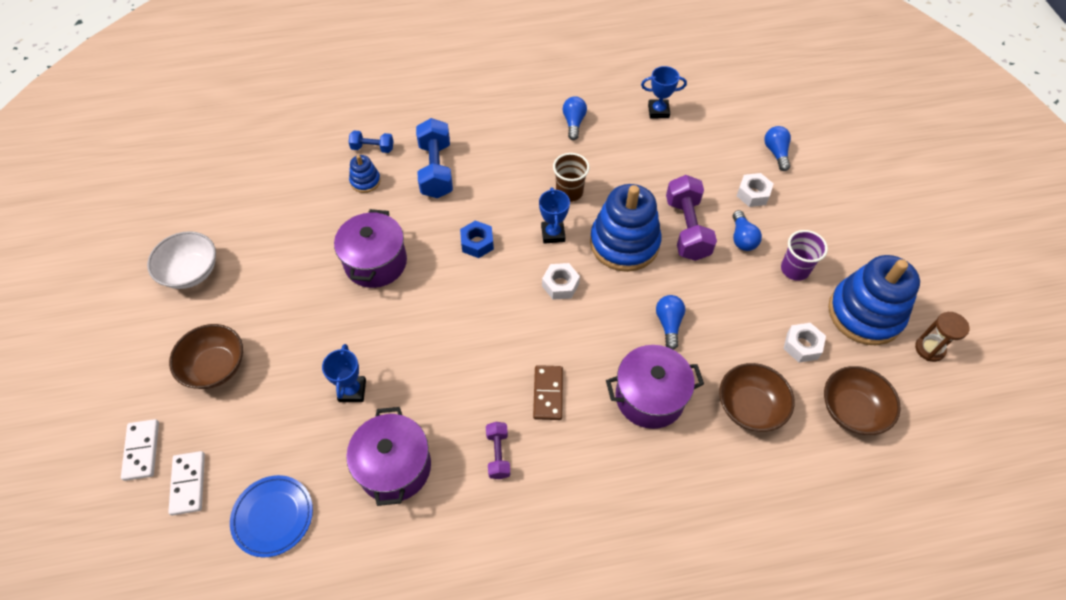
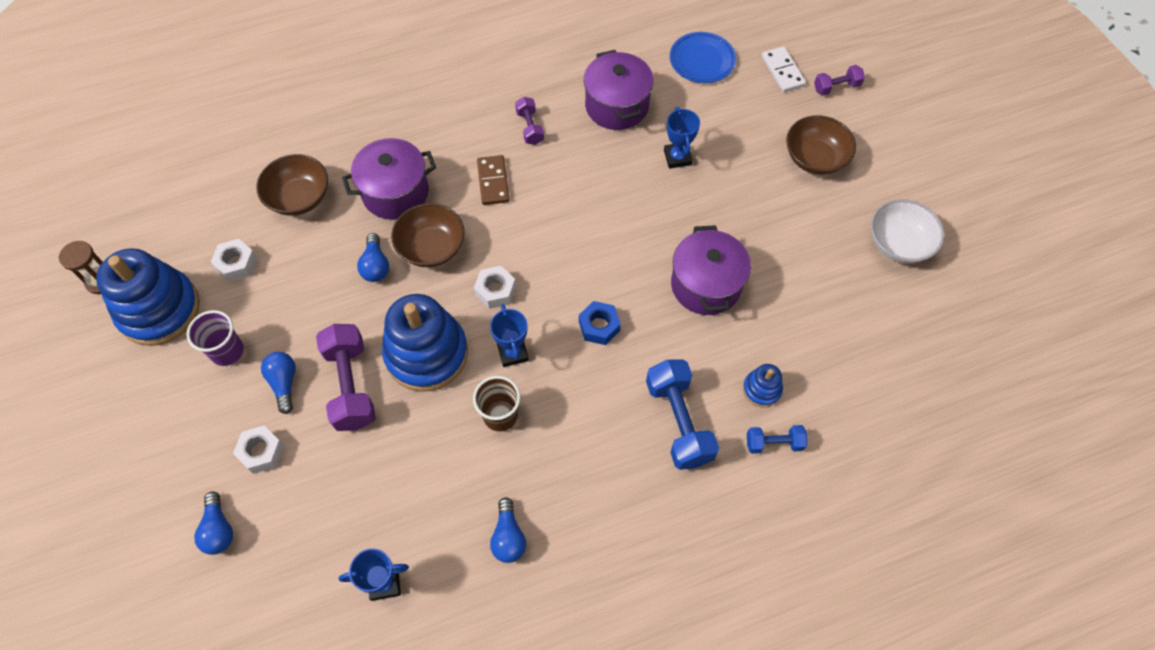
camera: 170 degrees right, 5 degrees up
(142, 450) = (836, 87): white domino -> purple dumbbell
(852, 410) = (200, 209): brown bowl -> brown bowl (431, 247)

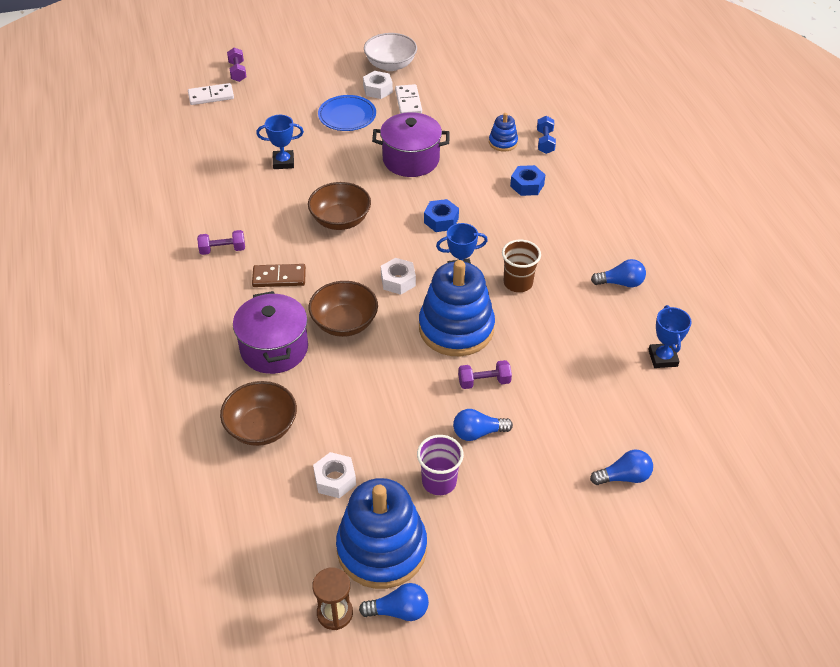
camera: 85 degrees left, 15 degrees down
(261, 452) = (548, 447): white nut -> white nut (377, 89)
(351, 385) = (484, 382): purple dumbbell -> purple dumbbell, size x0.54
(375, 265) = (357, 364): blue light bulb -> blue light bulb (399, 610)
(616, 106) = (216, 192): purple pot -> none
(678, 422) = (527, 185): blue dumbbell -> blue nut
(702, 60) = (182, 138): blue plate -> blue plate (347, 116)
(815, 158) = (304, 91): brown bowl -> brown bowl (340, 220)
(822, 271) = (408, 102): none -> white domino

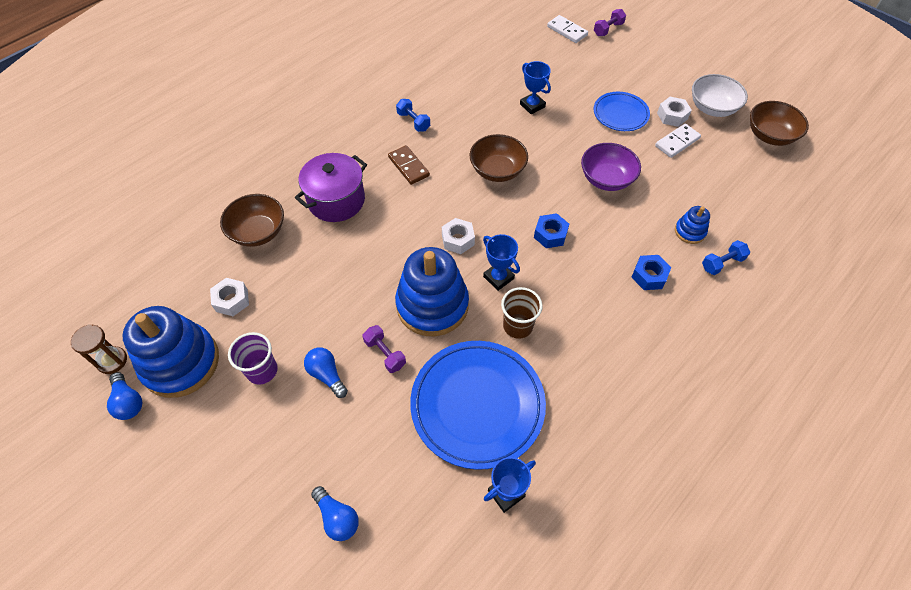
camera: 60 degrees right, 10 degrees up
(222, 250) = (413, 121): purple dumbbell -> blue dumbbell
(344, 323) = (389, 228): brown bowl -> brown bowl (770, 136)
(411, 160) = (606, 179): purple pot -> purple bowl
(575, 341) = (477, 405): none -> blue plate
(620, 283) = (580, 411): blue light bulb -> none

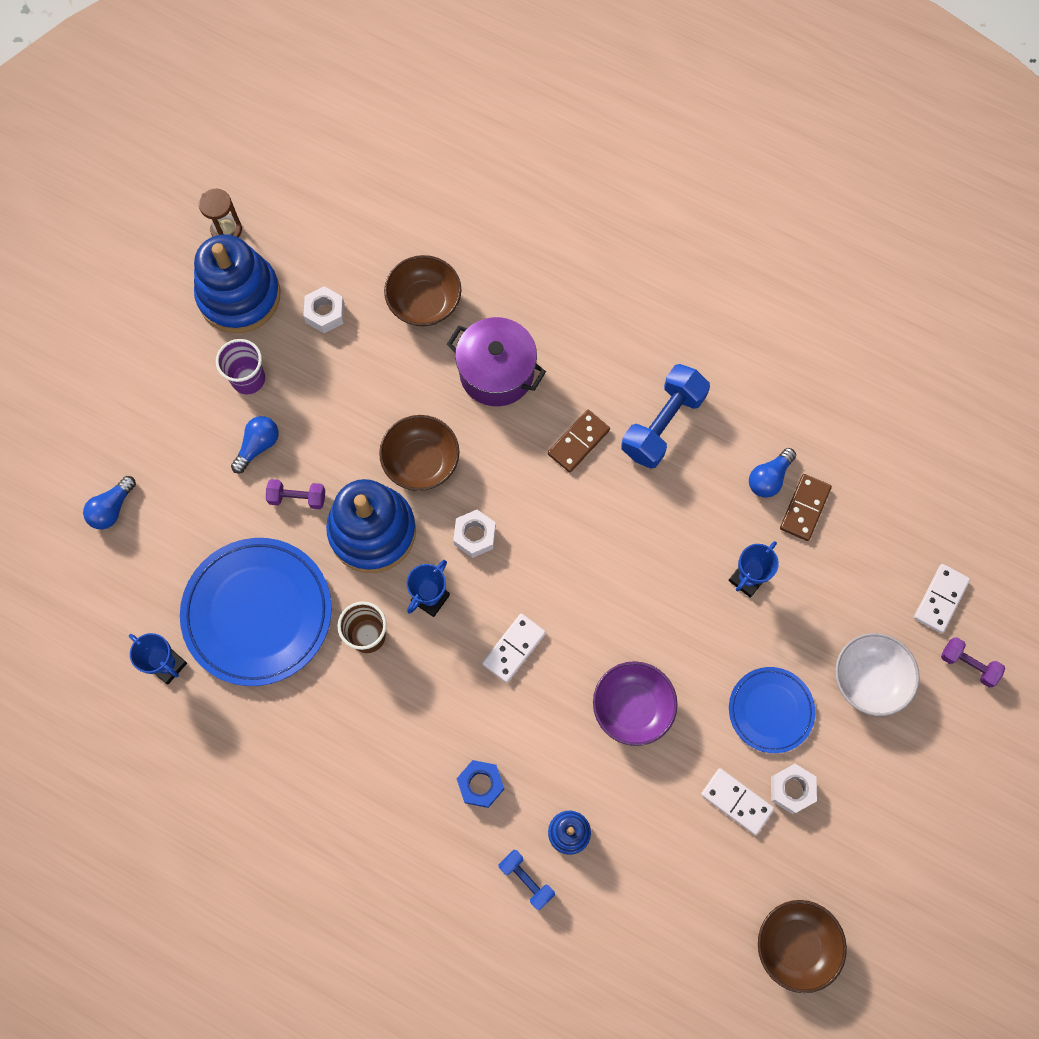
camera: 75 degrees right, 15 degrees up
(128, 402) = (186, 267): blue light bulb -> blue light bulb (769, 478)
(385, 353) = (297, 498): purple dumbbell -> purple dumbbell turned 60 degrees clockwise
(413, 121) = (663, 424): blue dumbbell -> blue dumbbell, size x1.85
(494, 71) = (805, 508): none -> brown domino
(497, 170) = (605, 557): brown bowl -> brown bowl (421, 462)
(550, 234) = (514, 648): blue nut -> white domino
(712, 108) = (830, 851): white bowl -> white bowl (869, 679)

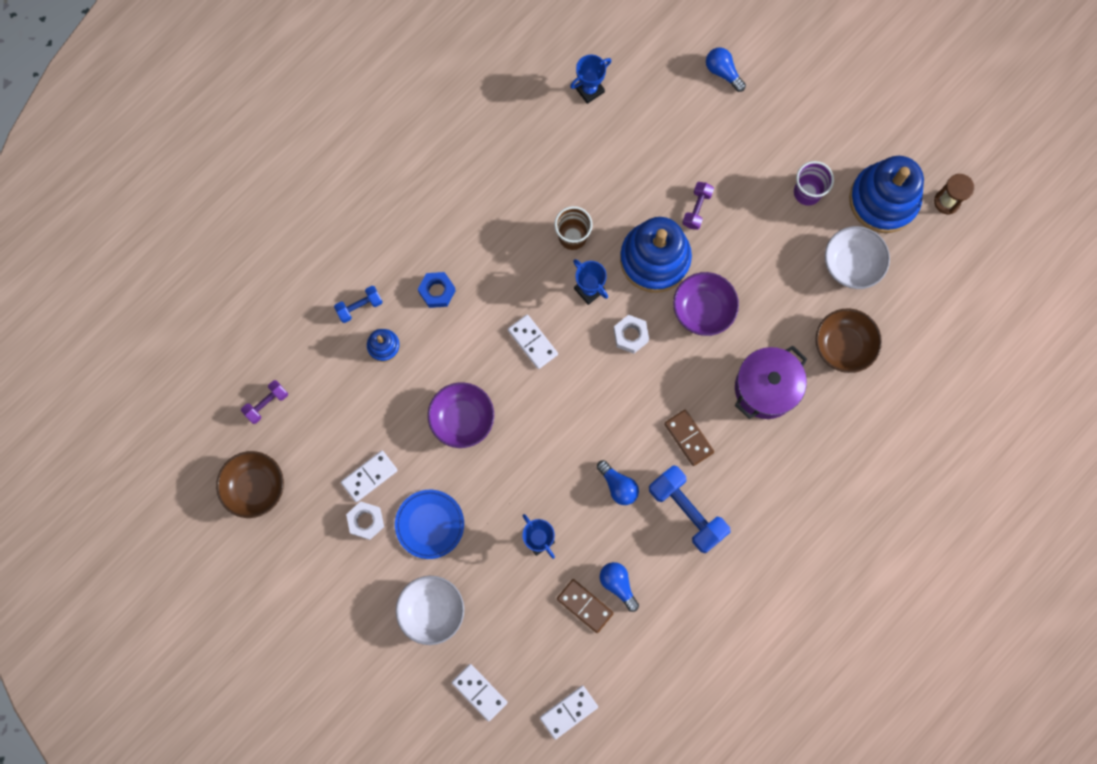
camera: 105 degrees right, 5 degrees up
(258, 446) = (747, 188): blue light bulb -> blue light bulb (618, 486)
(258, 613) = (612, 161): blue plate -> none
(325, 313) = (852, 264): white nut -> white bowl
(421, 462) = (703, 309): brown bowl -> purple bowl
(925, 496) = (568, 712): none -> white domino
(968, 664) = (420, 695): purple dumbbell -> purple dumbbell (266, 403)

